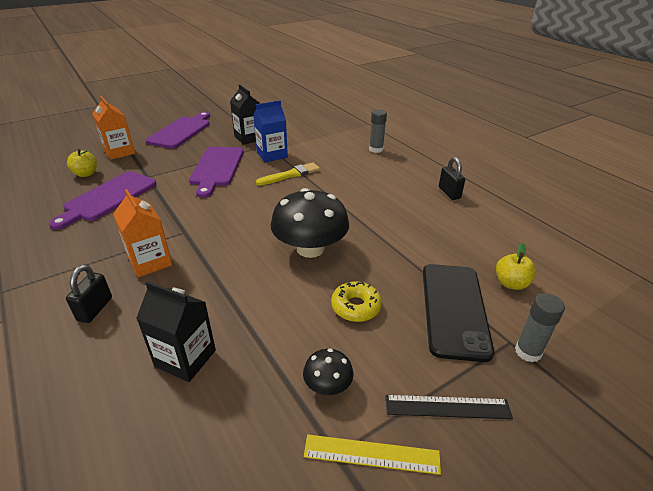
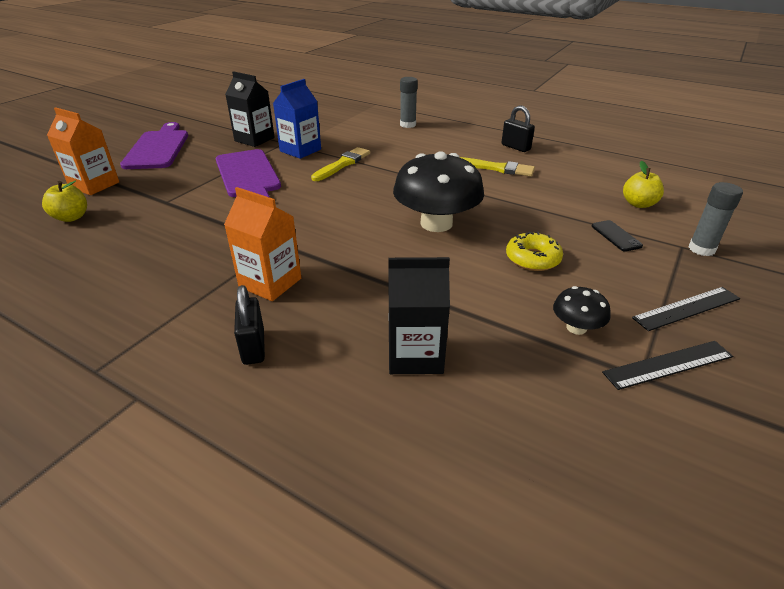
camera: 25 degrees left, 0 degrees up
(108, 198) = (136, 235): purple cutting board -> none
(371, 454) = (668, 364): yellow ruler -> black ruler
(411, 210) = (496, 168): none -> yellow brush
(454, 309) = (616, 236): black phone -> black phone, size x0.41

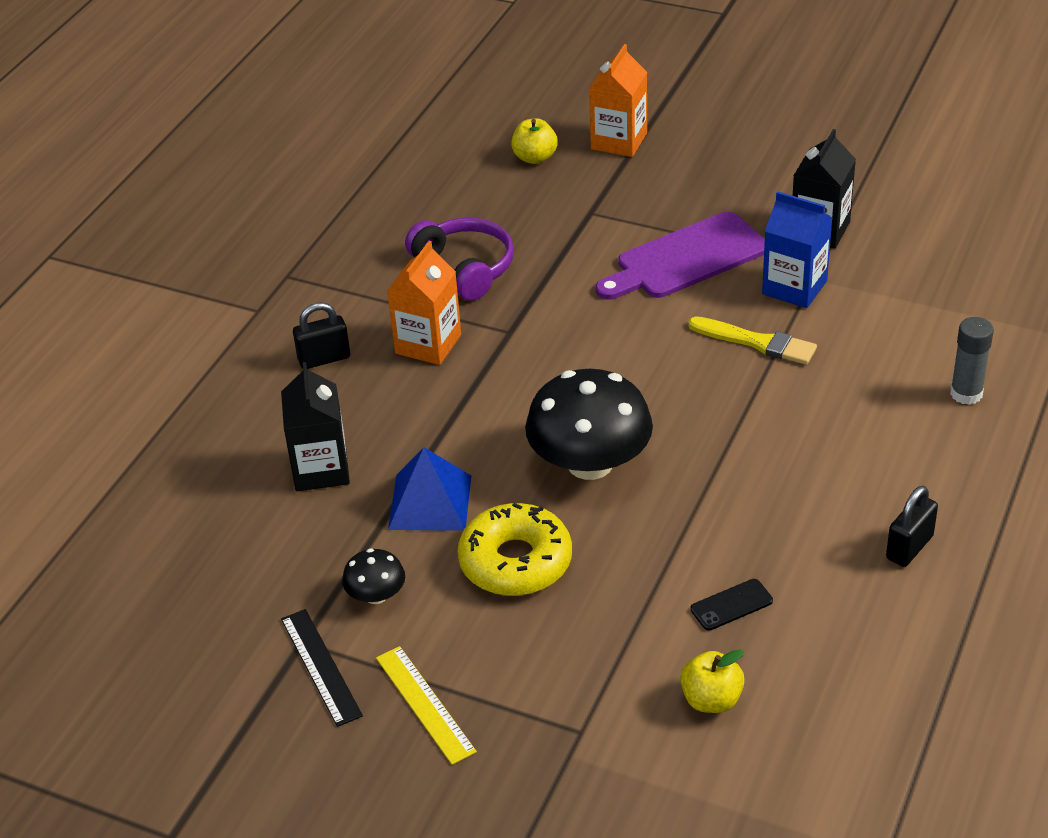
camera: 85 degrees right, 5 degrees up
(158, 148) = (750, 150): purple cutting board -> none
(183, 258) = (465, 268): none -> purple headphones
(467, 293) = (430, 502): none -> blue pyramid
(496, 168) = (801, 522): yellow brush -> none
(532, 259) = (515, 562): yellow donut -> yellow donut, size x1.52
(616, 236) = (595, 656): black phone -> black phone (731, 605)
(686, 308) = (425, 704): black ruler -> yellow ruler
(701, 249) = (576, 753): grey glue stick -> none

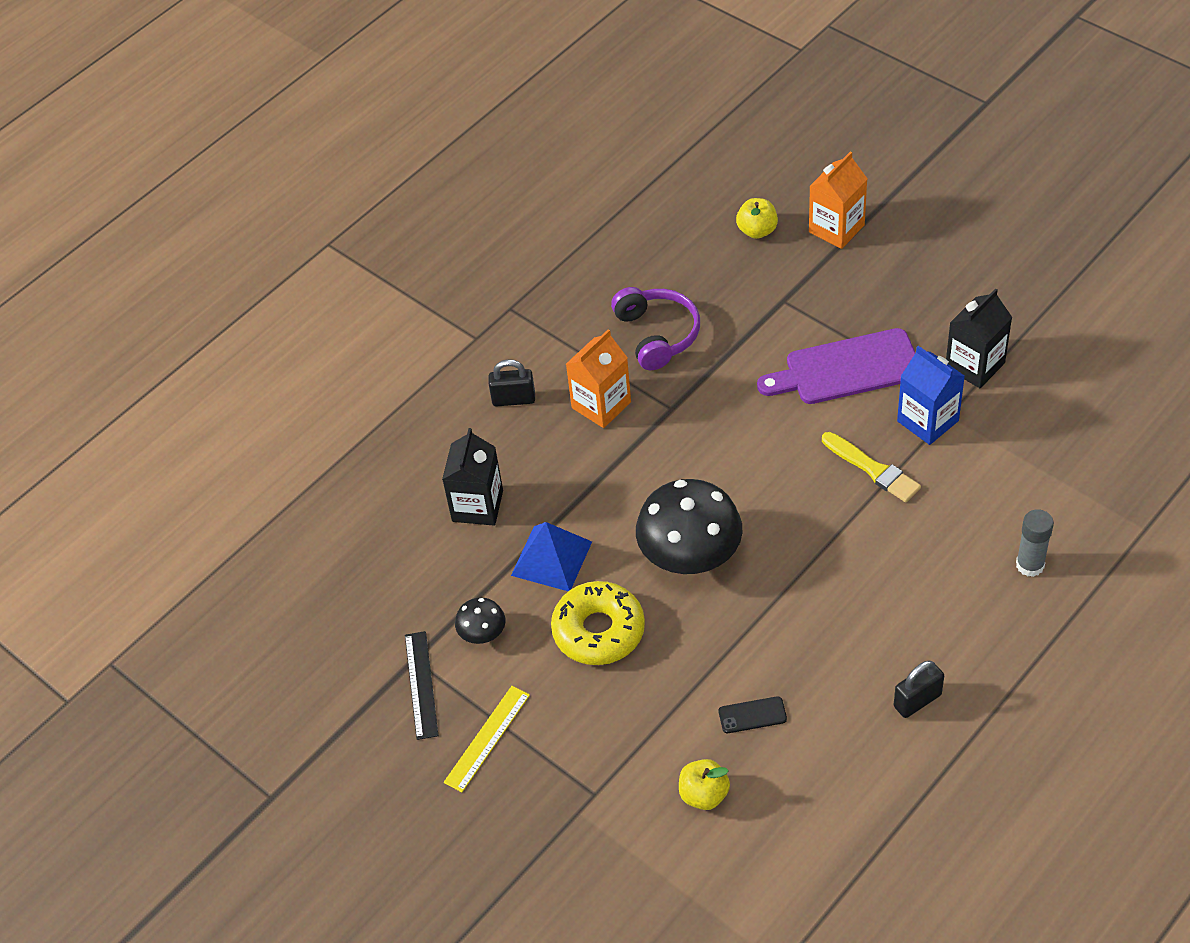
camera: 20 degrees right, 10 degrees up
(425, 704) = (487, 738): yellow ruler -> yellow ruler turned 45 degrees clockwise

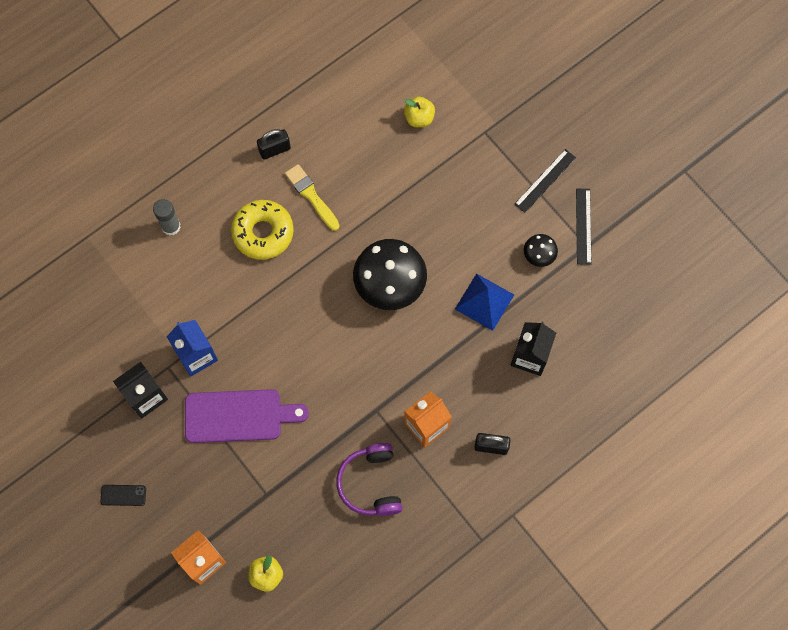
camera: 175 degrees left, 20 degrees up
(487, 738) = (545, 181): yellow ruler -> black ruler
(598, 631) = (462, 240): yellow donut -> yellow donut (263, 233)
(752, 715) = (377, 161): black phone -> black phone (123, 495)
(873, 469) = (247, 323): yellow brush -> yellow brush (311, 196)

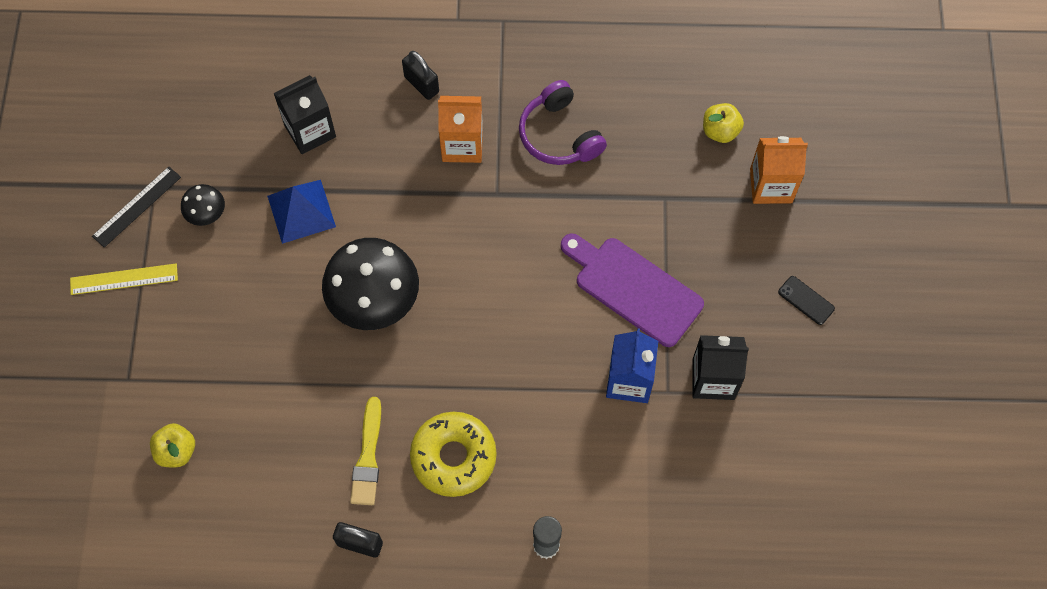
camera: 140 degrees left, 5 degrees down
(371, 483) = (559, 135): purple headphones -> purple headphones turned 120 degrees clockwise
(545, 181) = (124, 279): black ruler -> yellow ruler

